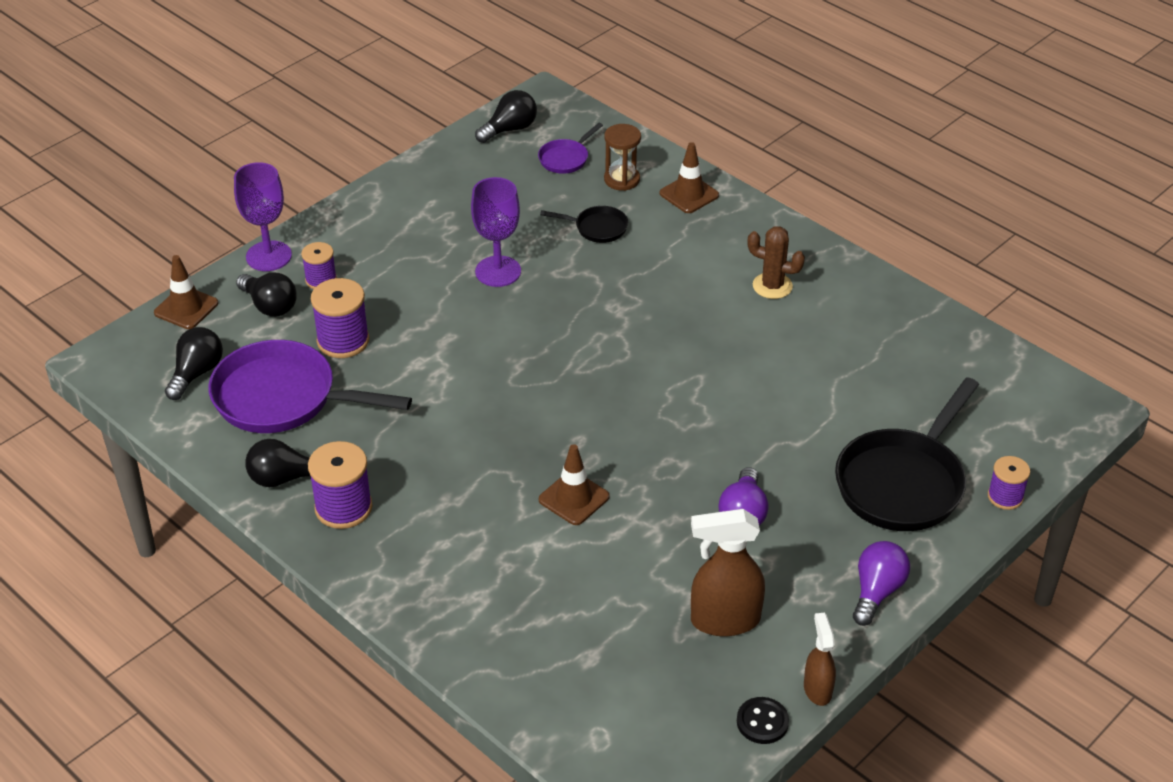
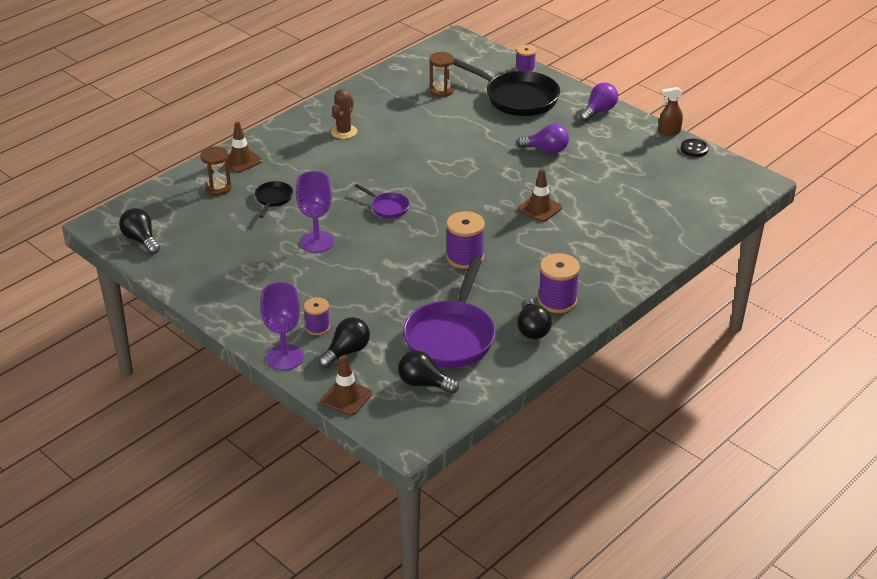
camera: 90 degrees left, 5 degrees down
(343, 341) = (389, 311): purple spool -> purple spool (465, 257)
(566, 158) = (186, 213): purple pan -> purple pan (387, 207)
(724, 620) = (627, 158): brown spray bottle -> none
(876, 591) = (599, 111): purple light bulb -> purple light bulb turned 105 degrees clockwise
(910, 389) = (441, 91): none -> brown hourglass

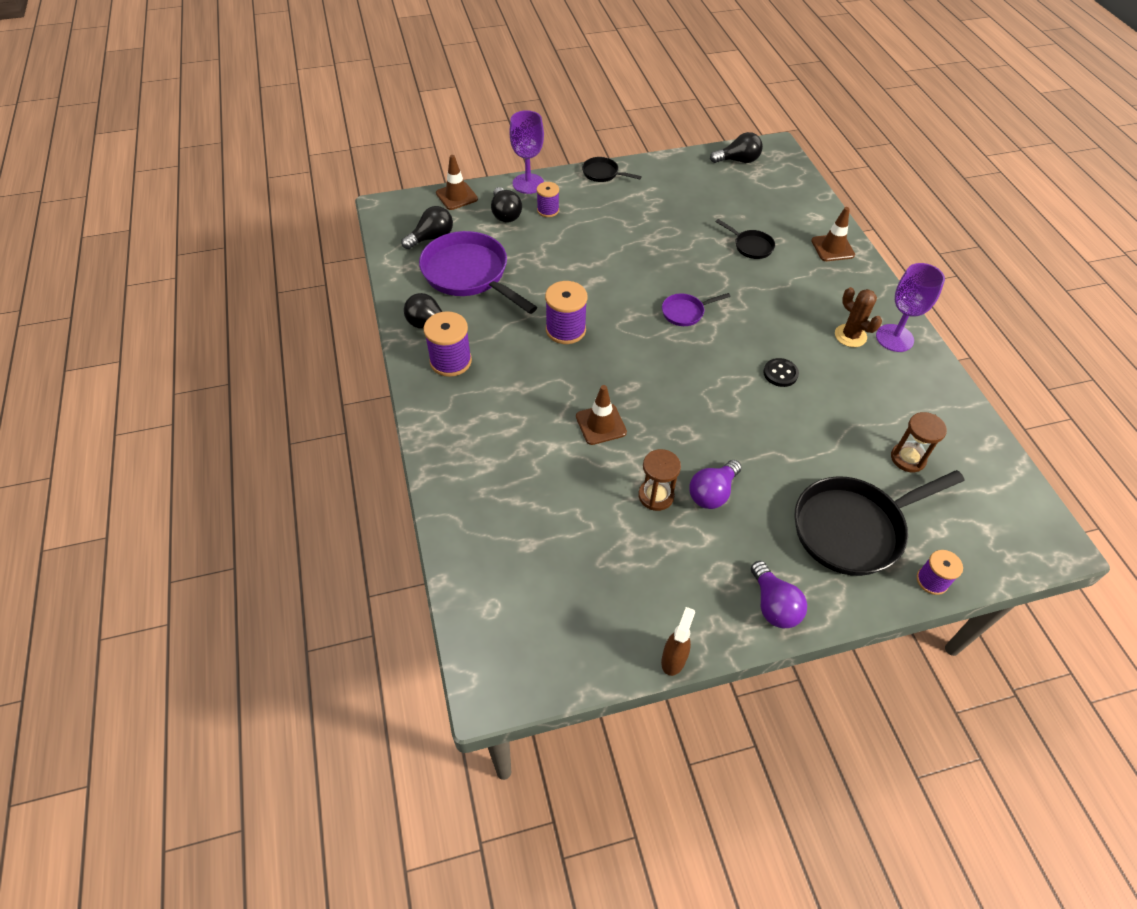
camera: 120 degrees right, 15 degrees up
(218, 188) = (791, 220): brown hourglass -> brown hourglass (656, 496)
(228, 315) = (603, 173): none -> black pan
(317, 242) = (663, 249): purple goblet -> purple goblet (894, 338)
(694, 149) = (614, 662): black button -> black button (780, 373)

